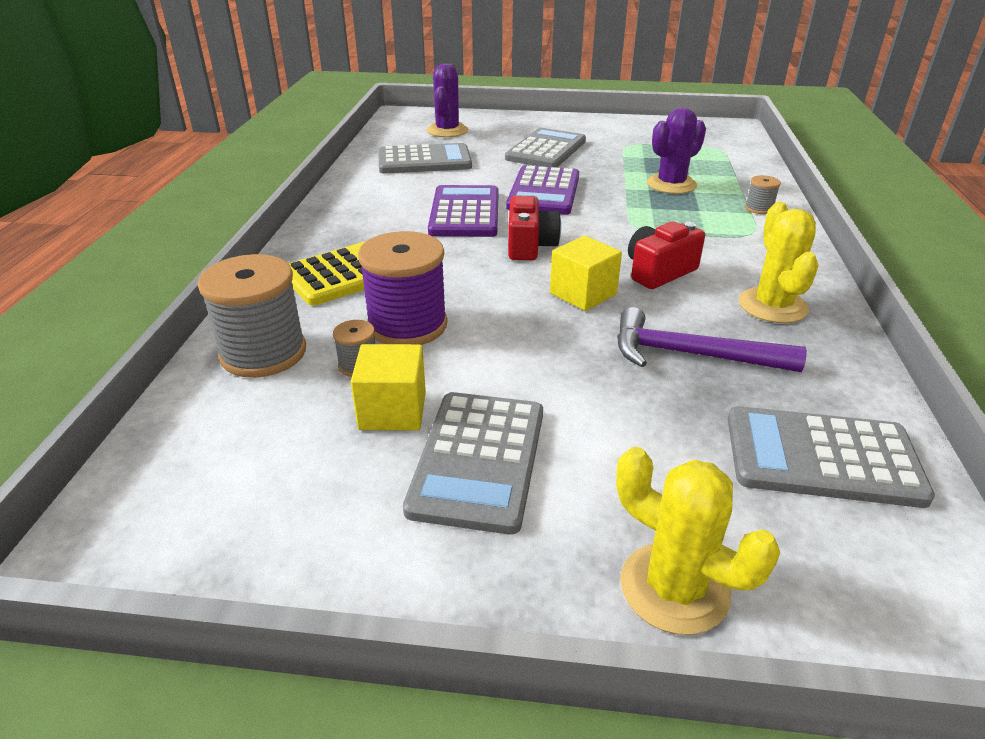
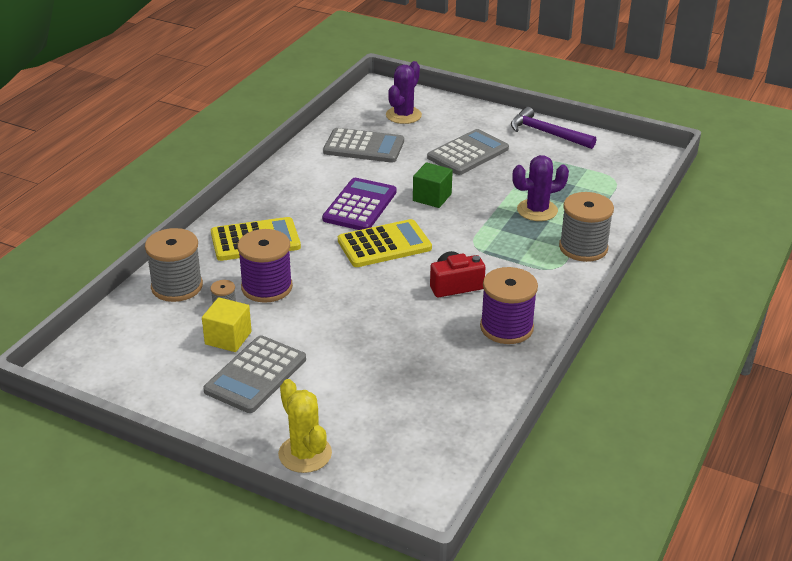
camera: 20 degrees right, 0 degrees up
(530, 246) = (384, 244): red camera -> yellow calculator
(544, 192) = (432, 197): purple calculator -> green cube
(583, 294) = (390, 290): yellow cube -> none
(691, 355) = (421, 347): purple hammer -> purple hammer (547, 133)
(759, 208) = (583, 248): grey spool -> grey spool, size x2.17
(772, 306) = (506, 327): yellow cactus -> purple spool
(822, 457) = (436, 420): grey calculator -> none

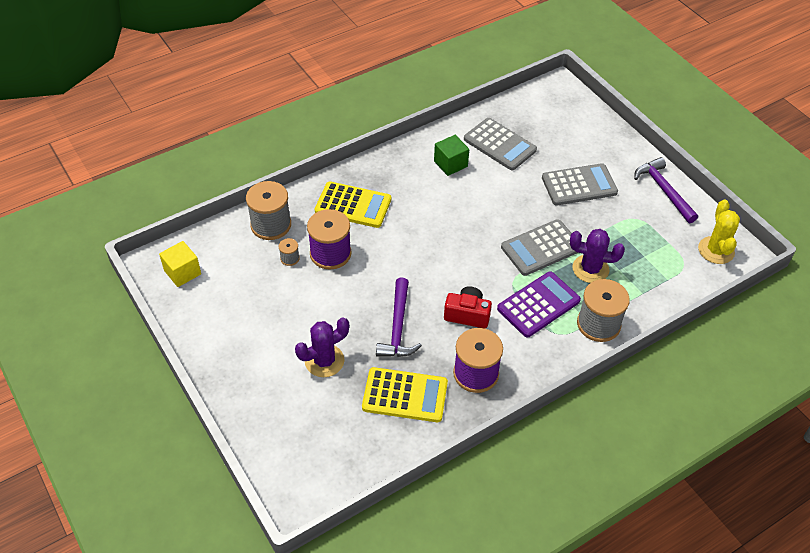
camera: 30 degrees right, 15 degrees up
(228, 338) = (273, 288): yellow cube -> yellow cube (182, 272)
(256, 375) = (268, 330): grey calculator -> grey calculator (541, 248)
(305, 454) = (253, 414): yellow cactus -> yellow cactus (716, 250)
(360, 206) = (453, 204): purple calculator -> purple calculator (538, 305)
(384, 244) = (443, 251): yellow calculator -> yellow calculator (405, 395)
(394, 321) = (398, 327): none -> purple hammer
(403, 115) = (556, 123): purple cactus -> purple cactus (324, 361)
(432, 197) = (515, 219): green cube -> green cube (450, 164)

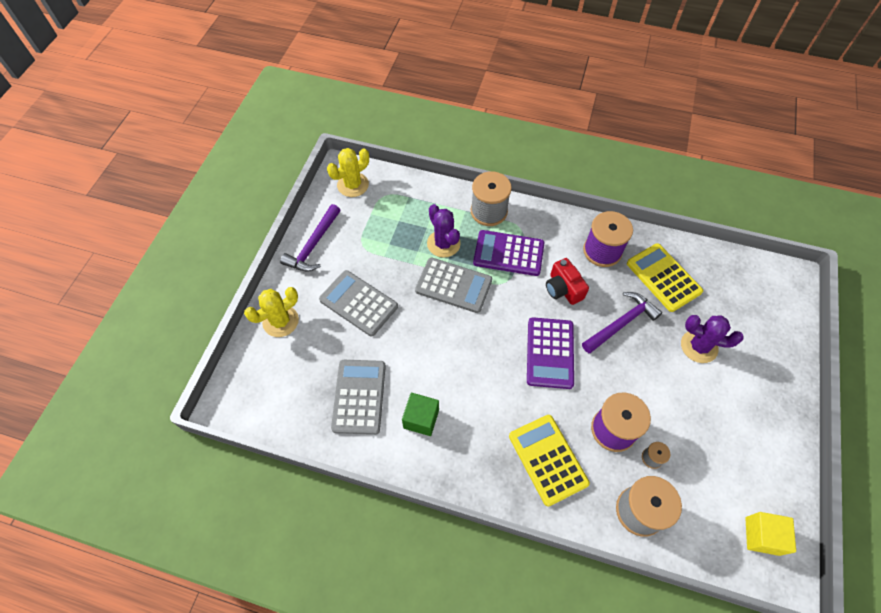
camera: 130 degrees left, 10 degrees up
(422, 263) = (550, 353): none -> purple calculator
(603, 138) = (280, 321): none -> yellow cactus

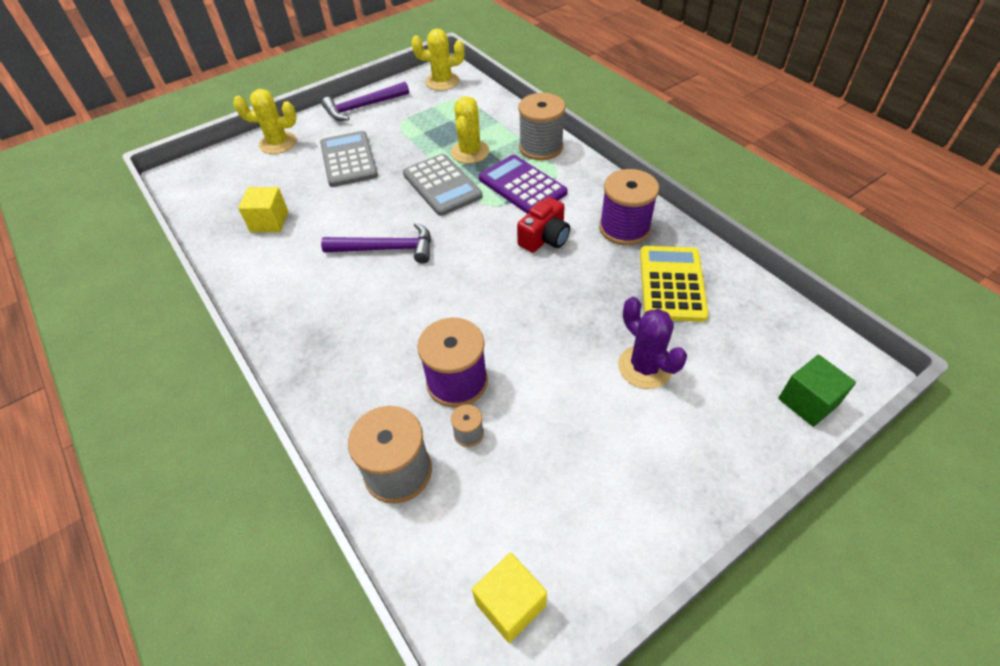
camera: 40 degrees right, 10 degrees down
(359, 396) = (269, 222): grey calculator -> yellow cube
(421, 419) = (295, 265): green cube -> green cube (808, 402)
(443, 244) = (470, 152): purple cactus -> yellow cactus
(547, 459) = (362, 364): yellow calculator -> none
(550, 353) = (469, 281): purple calculator -> none
(563, 289) = (544, 238): red camera -> red camera turned 150 degrees counterclockwise
(621, 323) = (574, 297): purple hammer -> purple hammer (386, 249)

